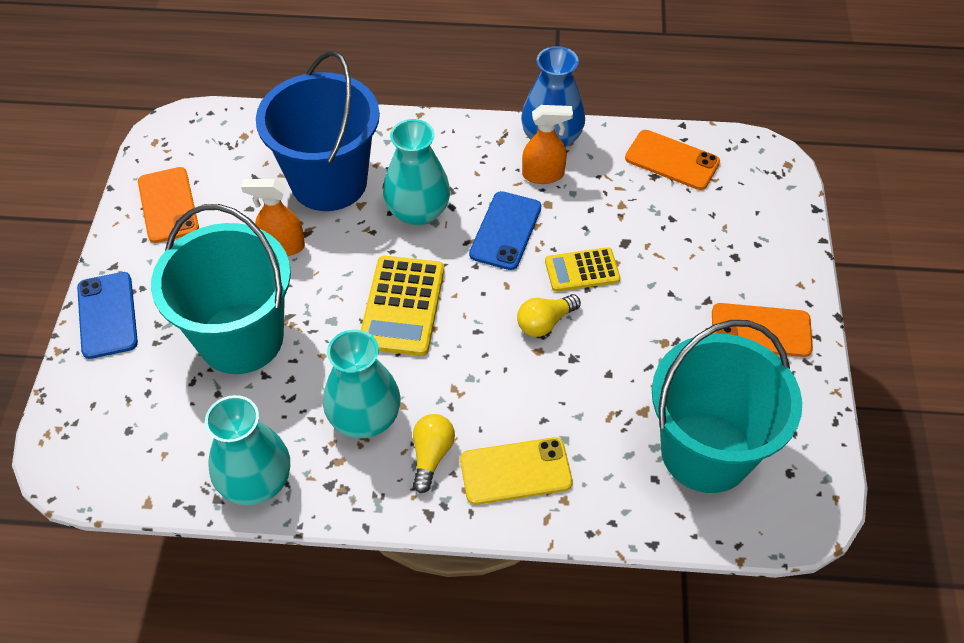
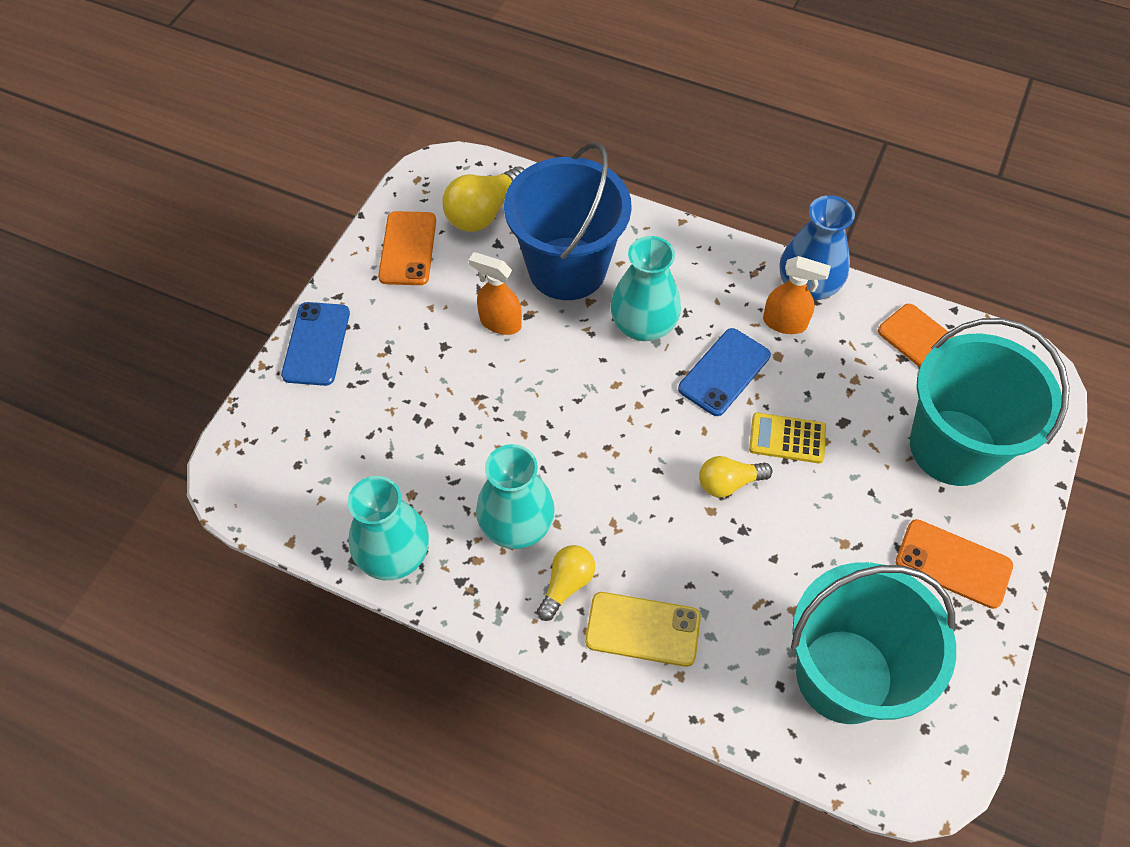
camera: 20 degrees right, 5 degrees up
(231, 154) = (484, 212): none -> yellow light bulb
(241, 338) = (429, 405): turquoise bucket -> turquoise bucket (953, 447)
(402, 306) = (593, 421): yellow calculator -> none

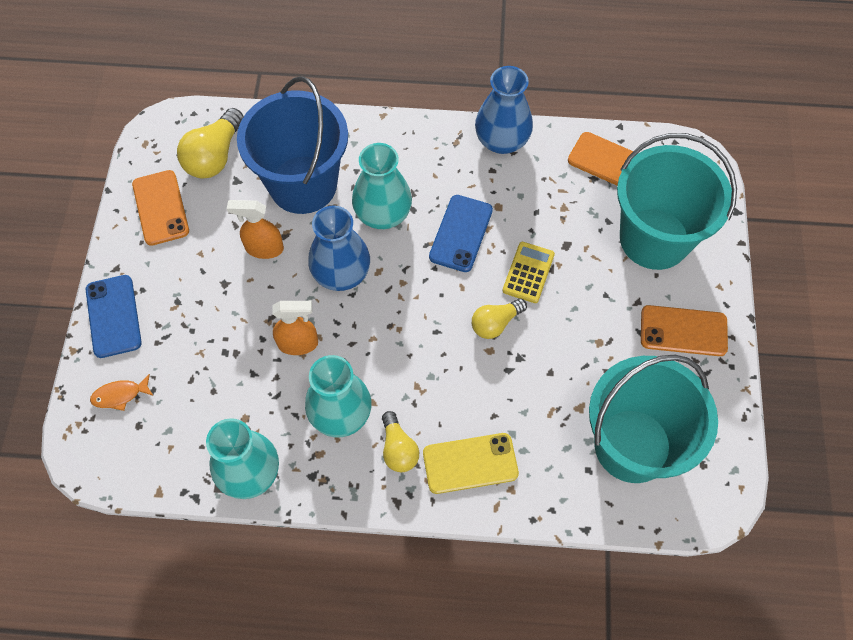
camera: 20 degrees left, 5 degrees up
(291, 427) = (120, 395): none -> orange fish
(566, 585) = (398, 449): yellow light bulb -> yellow light bulb turned 150 degrees clockwise
(574, 374) = (341, 274): none -> blue vase
(785, 323) = (494, 177): orange spray bottle -> orange spray bottle (298, 343)
(787, 439) = (528, 272): yellow calculator -> yellow calculator turned 120 degrees clockwise

